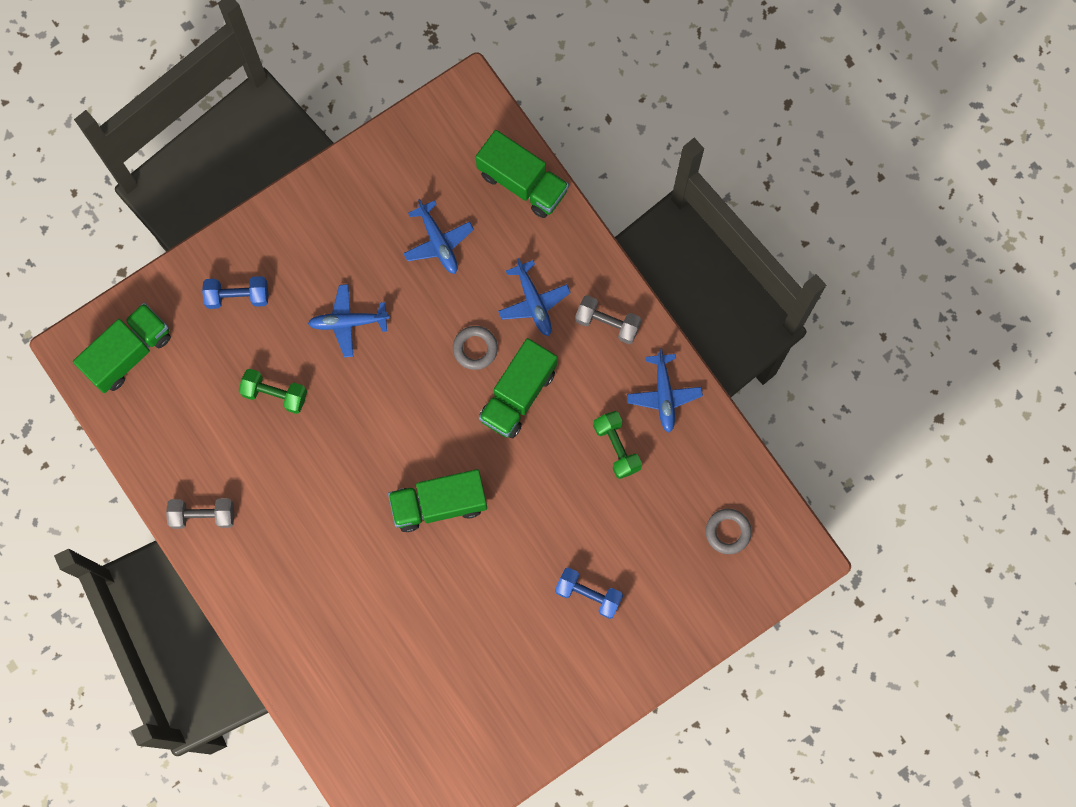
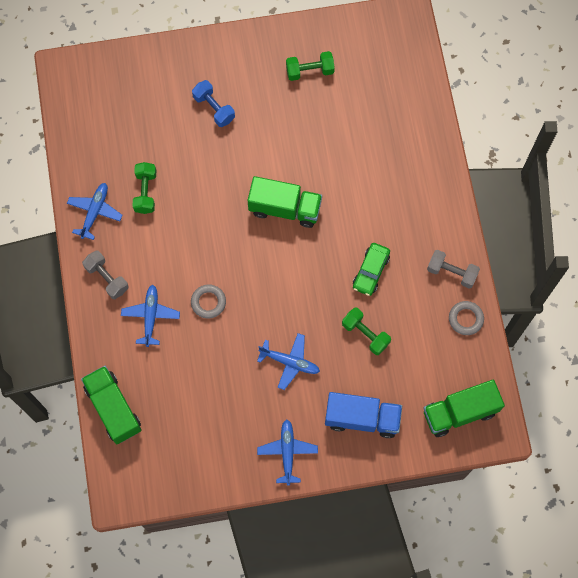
camera: 155 degrees left, 5 degrees down
(237, 296) = (362, 418): blue dumbbell -> blue truck
(300, 472) = (371, 271): none -> green car
(438, 242) = (197, 391): blue plane -> blue plane (287, 452)
(492, 702) = (309, 71): none -> green dumbbell
(518, 395) = (194, 257): green truck -> none
(728, 532) = (102, 106): grey ring -> grey ring (465, 319)

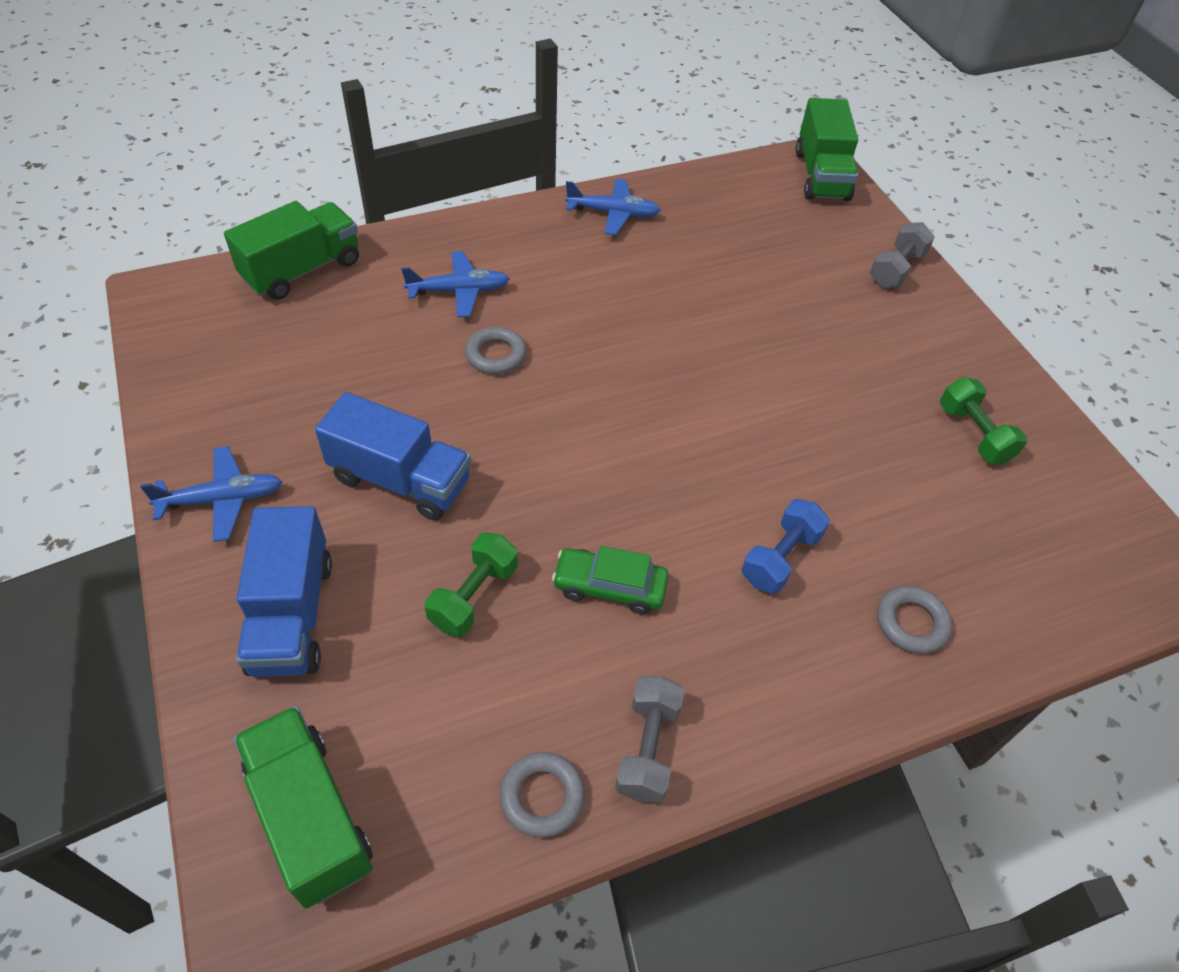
camera: 75 degrees right, 20 degrees down
(107, 278) = (512, 238): grey dumbbell -> grey dumbbell (896, 269)
(145, 192) = (663, 260): green dumbbell -> none
(214, 108) = (838, 318): blue dumbbell -> blue dumbbell (780, 558)
(285, 208) = (696, 433): green truck -> green truck (821, 175)
(290, 362) = (400, 480): blue plane -> blue truck
(411, 144) = (911, 623): none -> grey ring

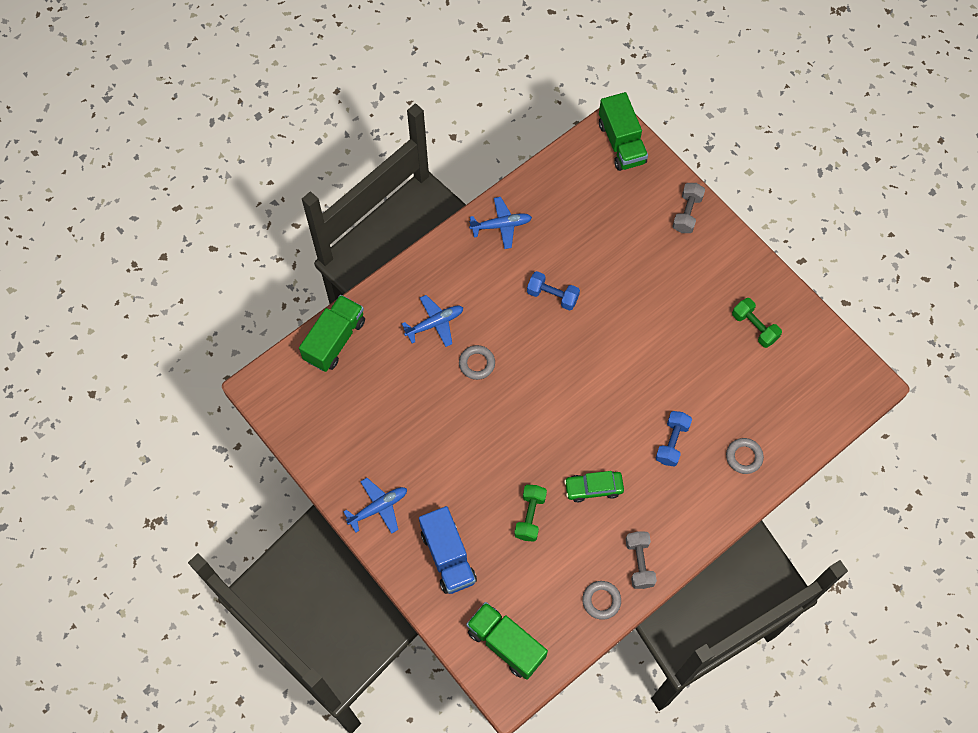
camera: 15 degrees left, 15 degrees up
(400, 480) = (463, 464): blue truck -> none
(653, 307) = (552, 296): none -> blue dumbbell

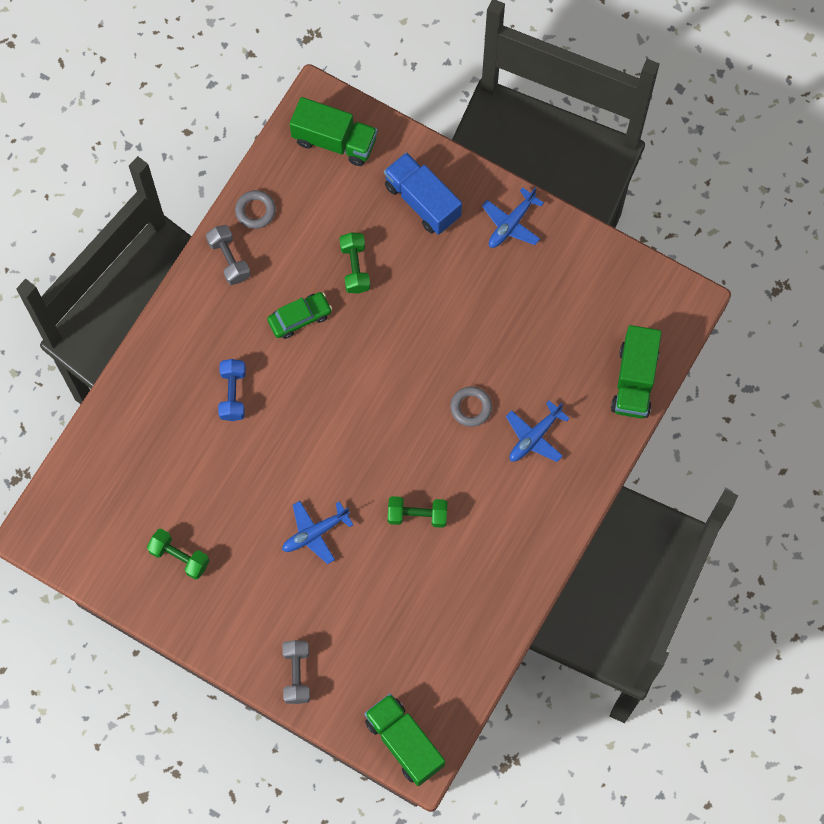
camera: 160 degrees right, 5 degrees up
(501, 225) = (507, 581): blue plane -> blue plane (315, 533)
(552, 296) = (417, 515): blue dumbbell -> green dumbbell
(744, 457) = (152, 404): grey ring -> none

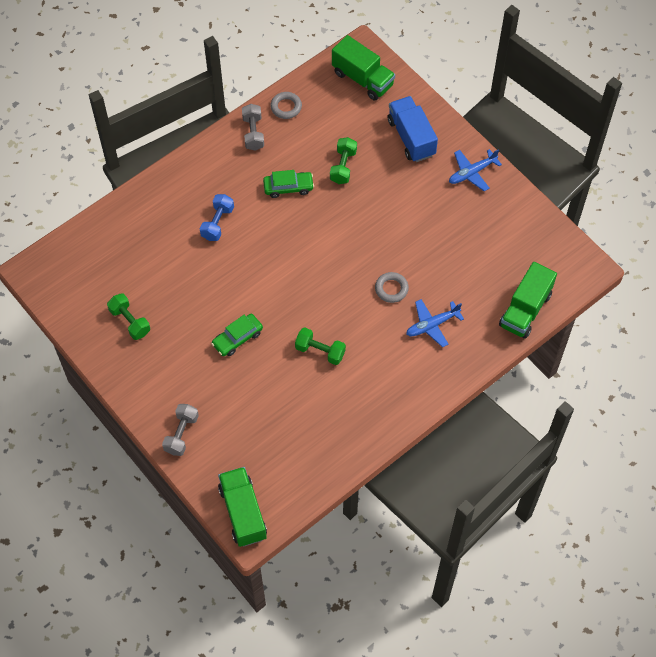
camera: 20 degrees right, 10 degrees down
(315, 533) = (237, 338): blue plane -> green car

